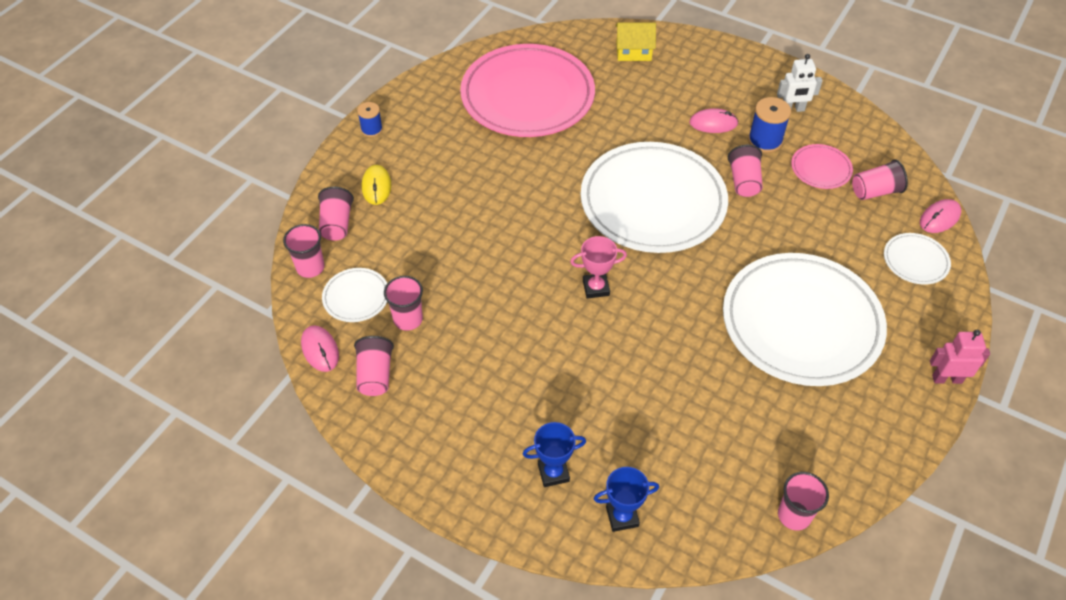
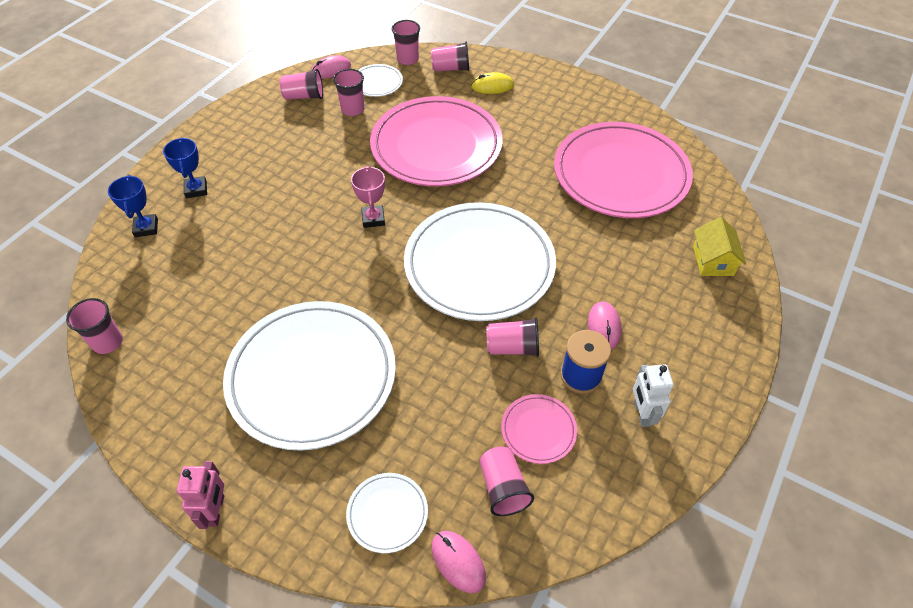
camera: 90 degrees right, 0 degrees up
(372, 129) = (559, 79): blue spool -> none
(480, 236) = (436, 146): none -> pink plate

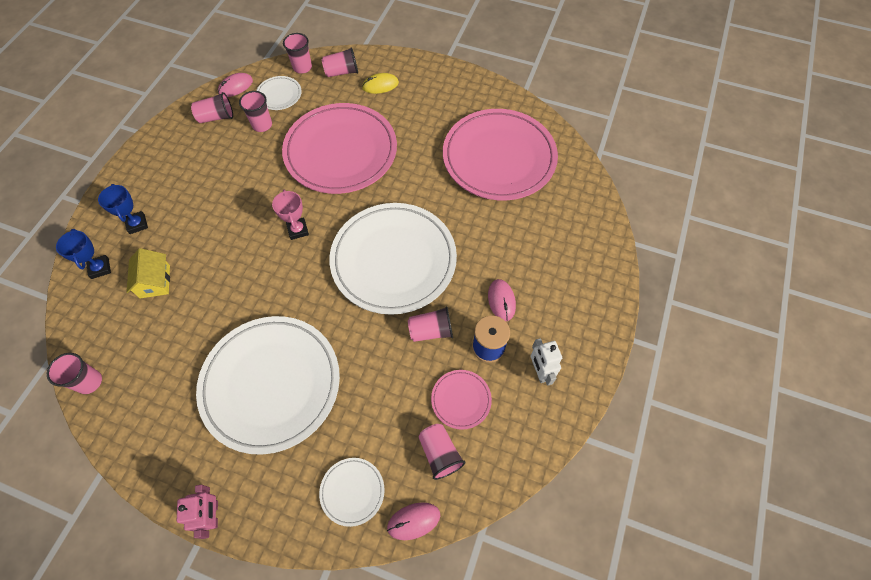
camera: 10 degrees left, 10 degrees up
(458, 562) = (413, 521): pink mouse -> pink mouse turned 60 degrees counterclockwise
(713, 260) = (581, 227): yellow house -> yellow house (155, 281)

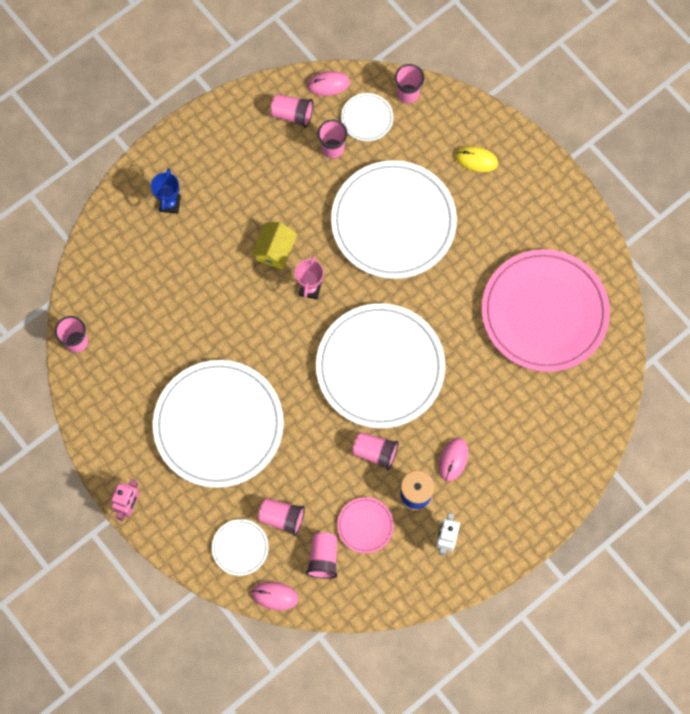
camera: 30 degrees right, 10 degrees up
(100, 268) = (121, 234): blue trophy -> none
(155, 281) = (163, 274): yellow house -> yellow house (275, 250)
(341, 152) = (393, 222): pink plate -> white plate
(342, 72) = (445, 121): pink cup -> pink cup (282, 518)

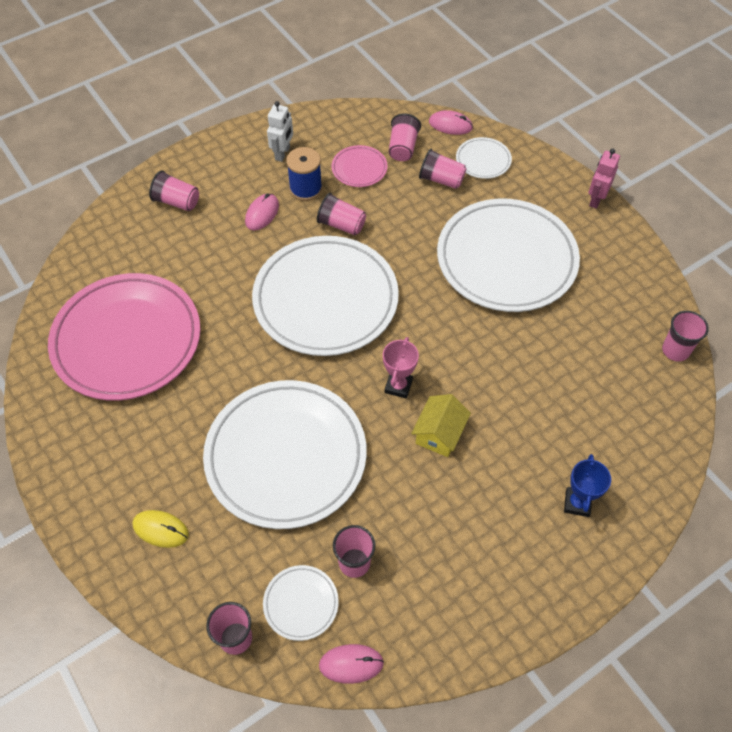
camera: 175 degrees left, 15 degrees down
(292, 115) = (408, 619): pink cup -> pink cup (177, 202)

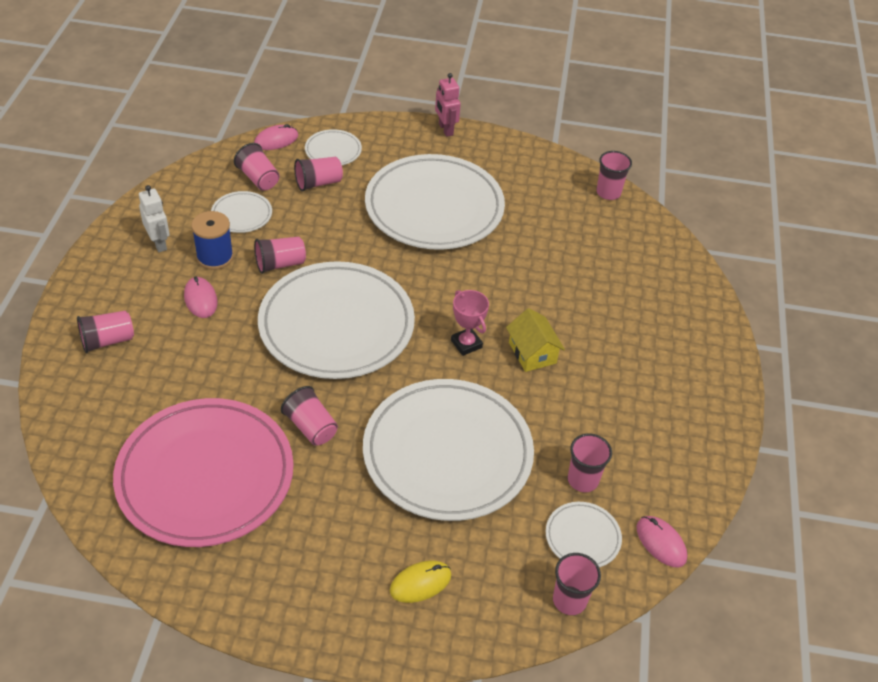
camera: 50 degrees left, 10 degrees down
(223, 360) = (311, 427): none -> pink cup
(351, 664) = (661, 543): pink mouse -> pink mouse turned 75 degrees counterclockwise
(359, 168) = (242, 215): pink plate -> white plate
(577, 503) = (665, 327): blue trophy -> none

